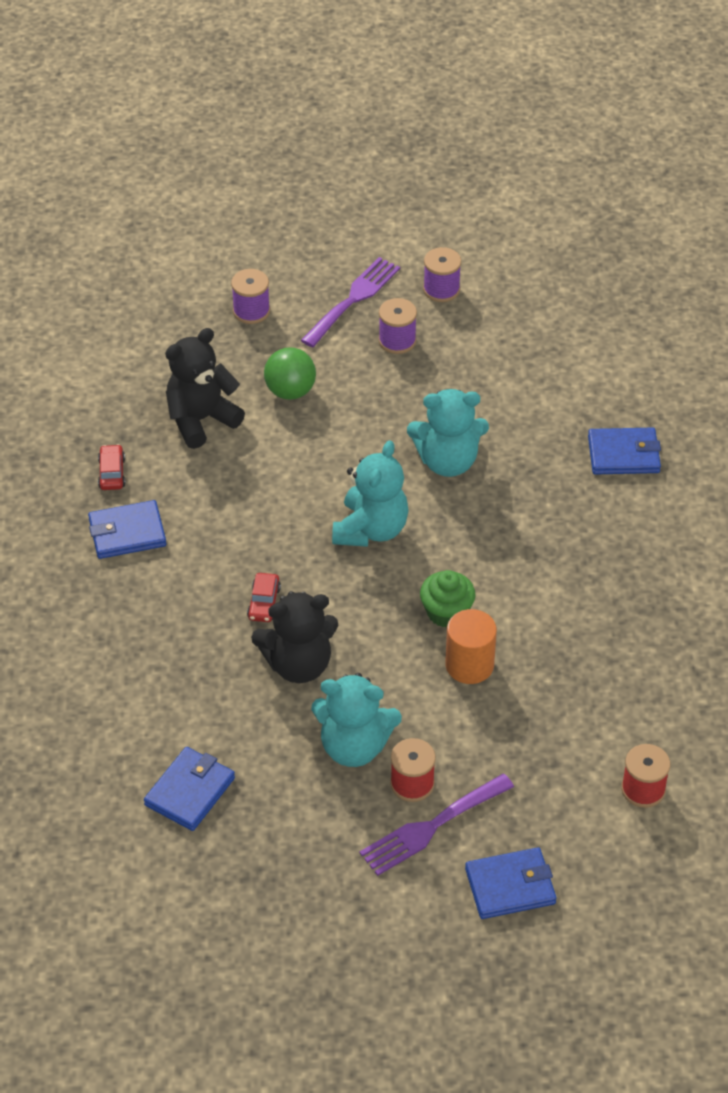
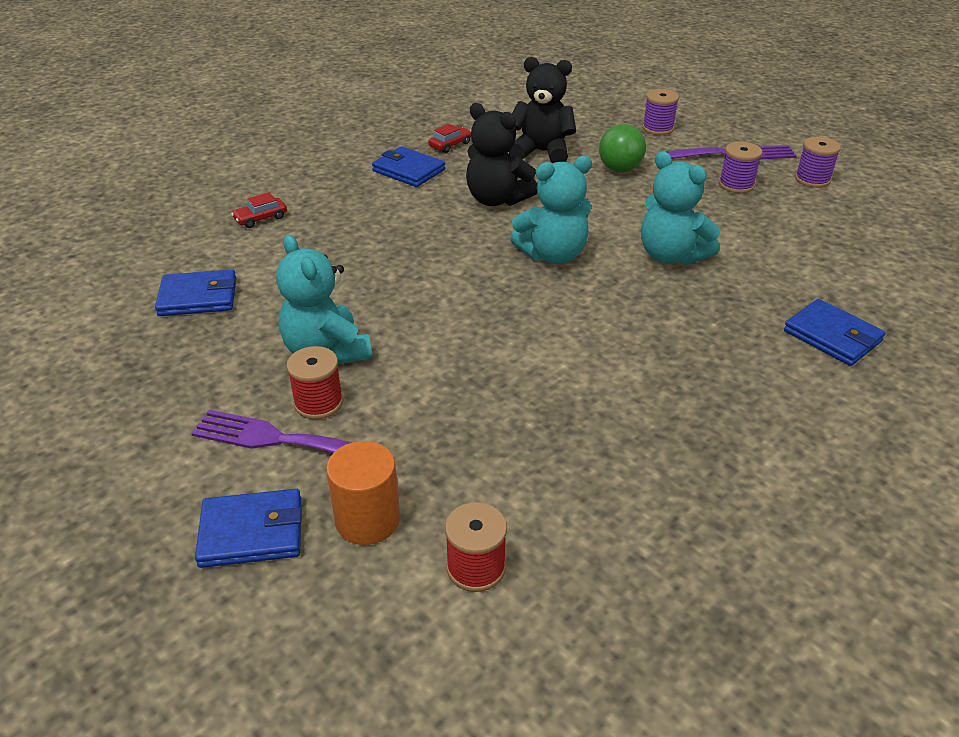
camera: 50 degrees right, 10 degrees down
(264, 603) = (419, 245): red car -> red car (260, 218)
(298, 664) = (379, 286): black teddy bear -> black teddy bear (497, 199)
(446, 612) = (525, 329): green cupcake -> none
(469, 665) = (487, 369): orange cylinder -> orange cylinder (367, 520)
(510, 886) = (251, 532): blue wallet -> blue wallet turned 45 degrees counterclockwise

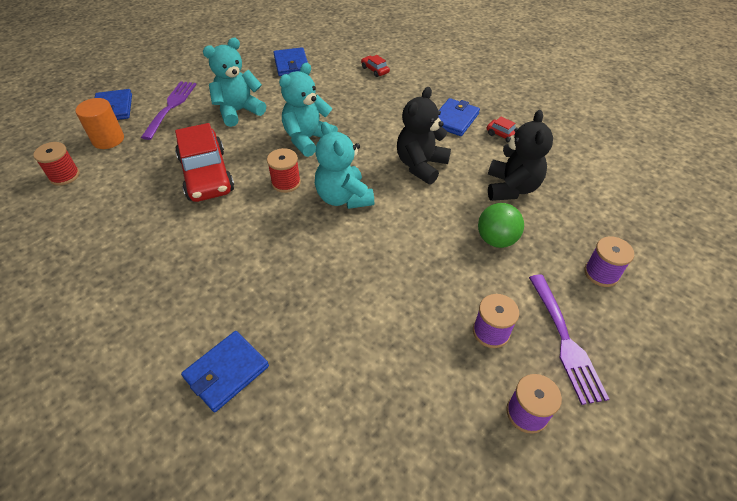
camera: 85 degrees right, 10 degrees up
(318, 403) = (196, 114): red spool -> red spool (286, 183)
(494, 376) = (206, 175): none -> red car
(671, 256) = (348, 268): turquoise teddy bear -> turquoise teddy bear (308, 139)

